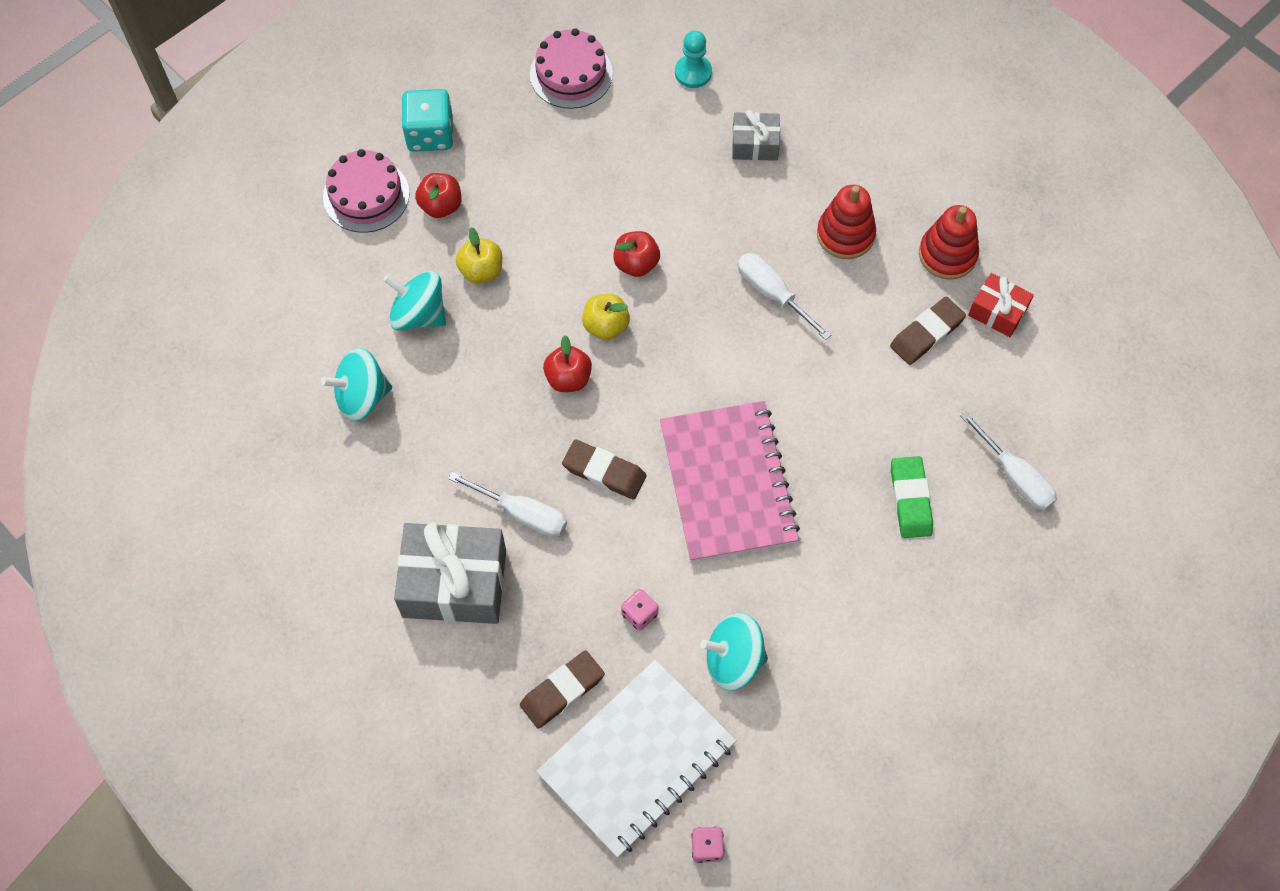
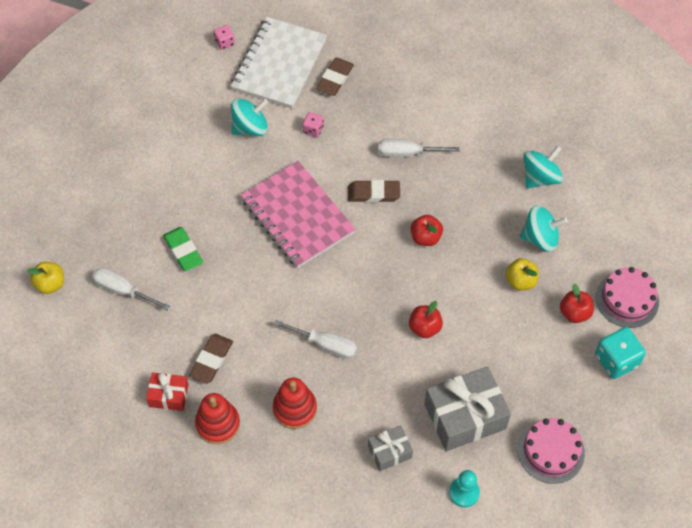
camera: 155 degrees right, 5 degrees down
(454, 583) = (423, 105): grey gift -> grey gift (465, 416)
(606, 326) = (421, 279): yellow apple -> yellow apple (50, 284)

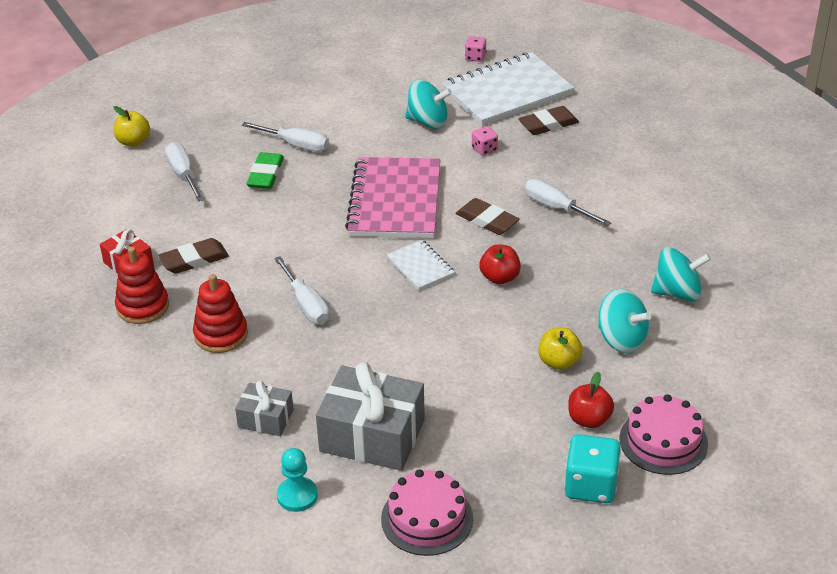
camera: 40 degrees right, 20 degrees down
(177, 209) = (296, 145): none -> white screwdriver
(368, 262) = (420, 267): none -> white notebook
(424, 327) = (416, 344): red apple -> none

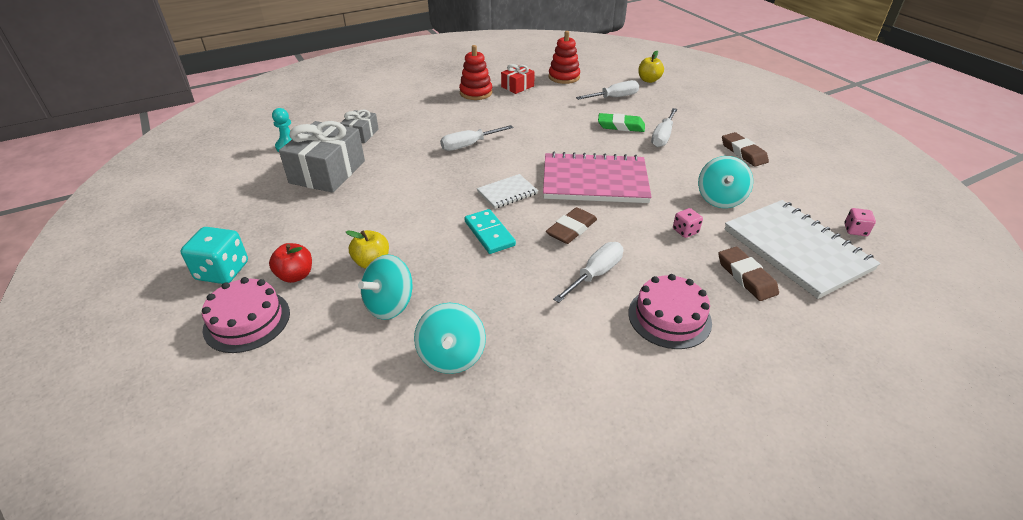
camera: 90 degrees right, 0 degrees up
(194, 260) = (520, 105): brown eraser -> brown eraser (743, 152)
(221, 335) = (444, 117): red stacking toy -> red stacking toy (564, 77)
(427, 518) = (239, 193): pink cake -> pink cake (669, 317)
(499, 277) = (489, 233): red apple -> turquoise domino

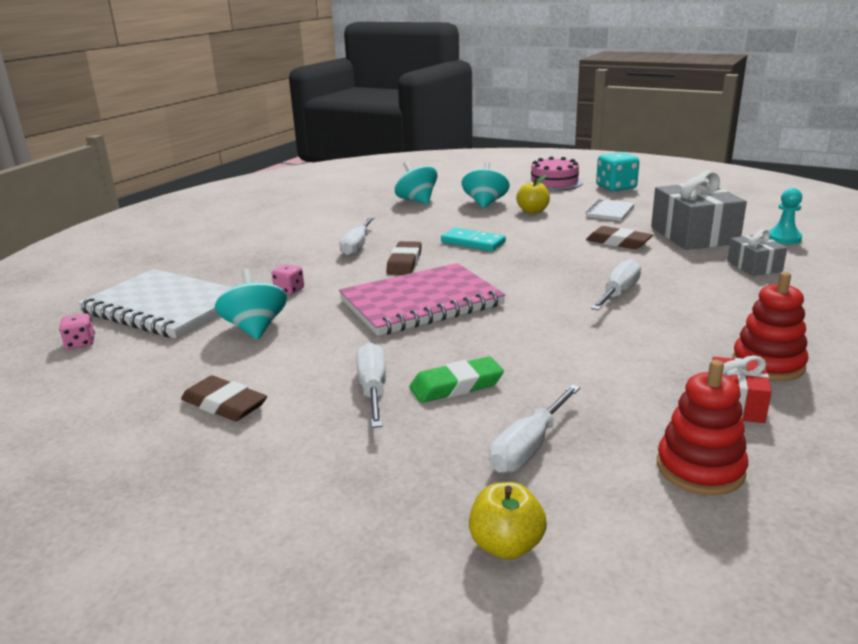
camera: 150 degrees right, 15 degrees down
(295, 275) = (568, 196): red apple -> none
(507, 193) = (500, 268): white notebook -> white notebook (610, 212)
(669, 317) = (284, 243): pink cake -> none
(746, 277) = (221, 276): brown eraser -> brown eraser (618, 242)

